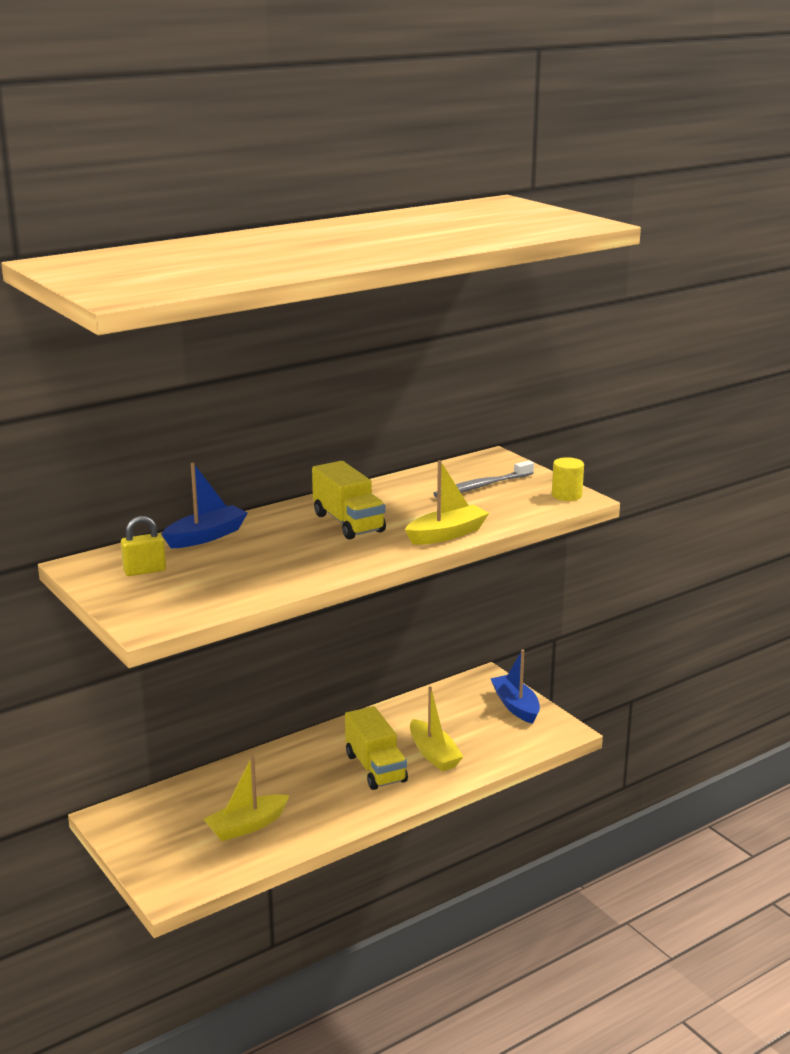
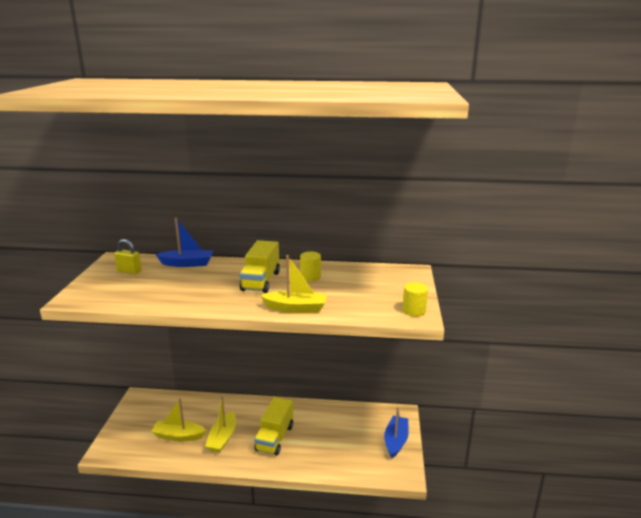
camera: 40 degrees right, 0 degrees up
(396, 499) = (310, 277): none -> yellow cylinder
(433, 754) = (313, 446): yellow boat -> yellow boat (222, 438)
(482, 486) = (372, 286): grey toothbrush -> none

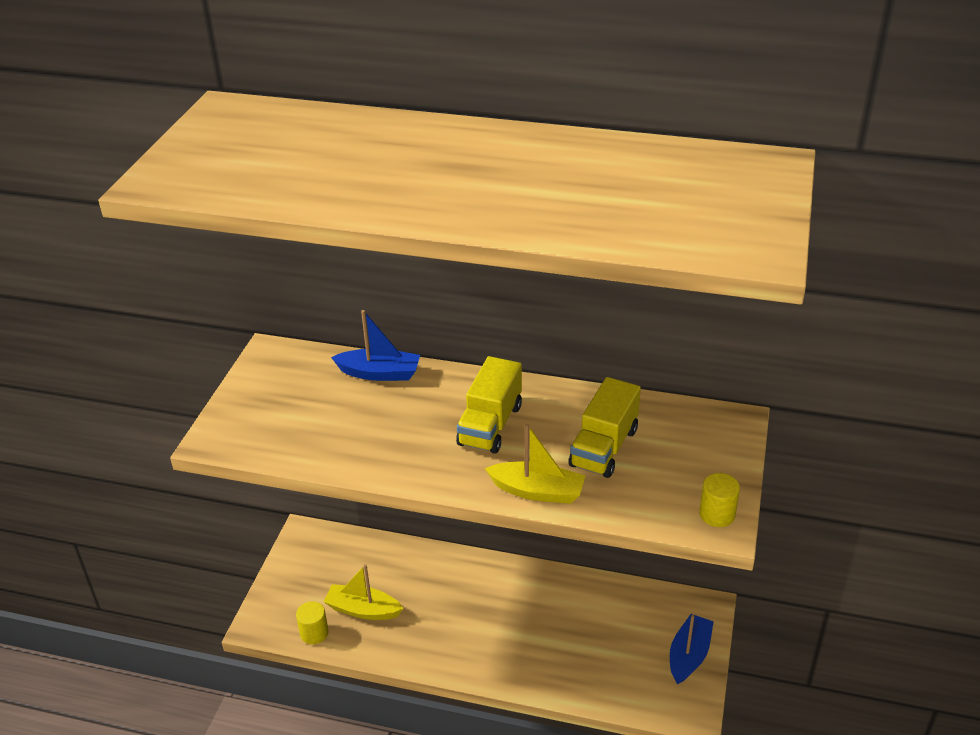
camera: 10 degrees right, 15 degrees up
(129, 271) = (292, 384): yellow padlock -> none
(222, 438) = (427, 621): yellow boat -> none
(275, 438) = (504, 629): yellow truck -> yellow truck (604, 447)
(310, 277) = (568, 421): yellow cylinder -> yellow cylinder (314, 633)

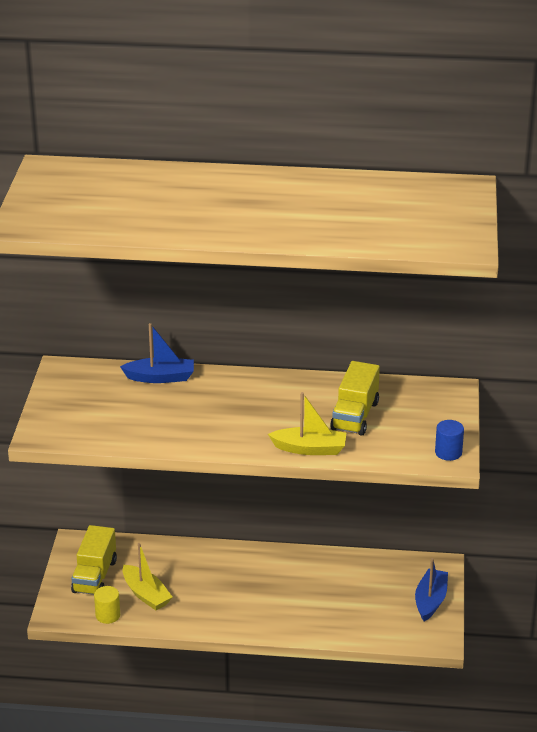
camera: 10 degrees left, 5 degrees down
(363, 610) = (146, 594): yellow boat -> yellow boat turned 135 degrees counterclockwise
(490, 425) = (261, 407): yellow truck -> yellow truck (95, 576)
(717, 514) = (448, 452): yellow cylinder -> blue cylinder

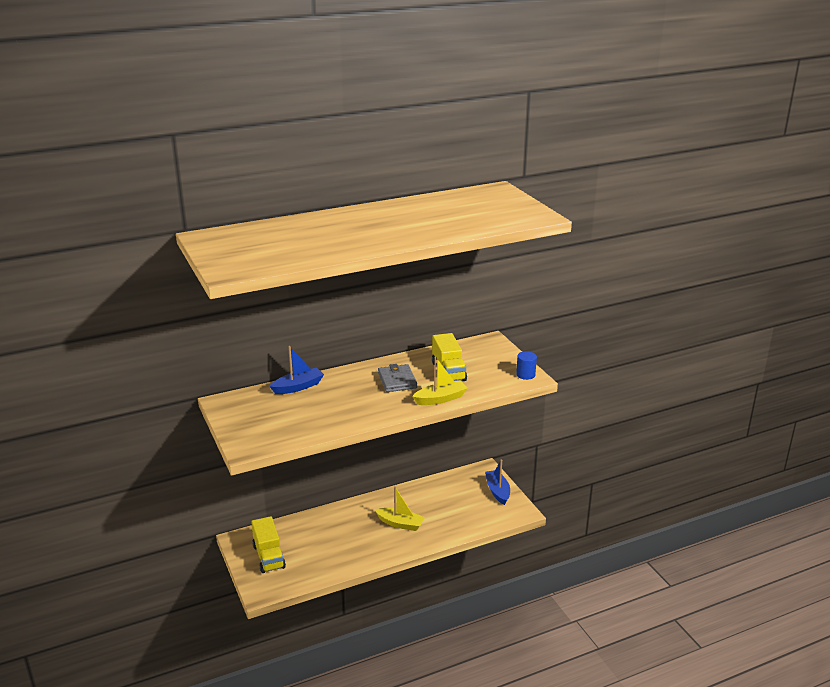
camera: 30 degrees left, 5 degrees down
(108, 615) = (299, 579): yellow cylinder -> none
(146, 594) = (315, 555): yellow boat -> yellow boat (400, 524)
(281, 407) = (397, 380): none -> grey wallet

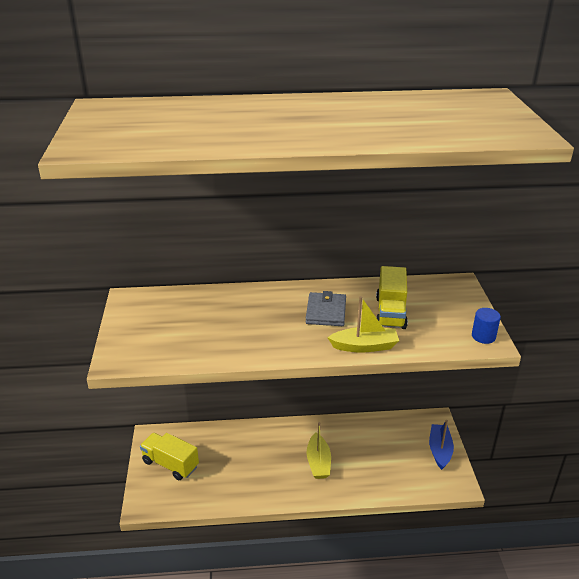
camera: 20 degrees right, 5 degrees up
(268, 556) = (170, 464): yellow truck -> yellow truck turned 120 degrees clockwise
(298, 387) = (215, 297): blue boat -> none
(400, 524) = (318, 462): yellow boat -> yellow boat turned 45 degrees clockwise

